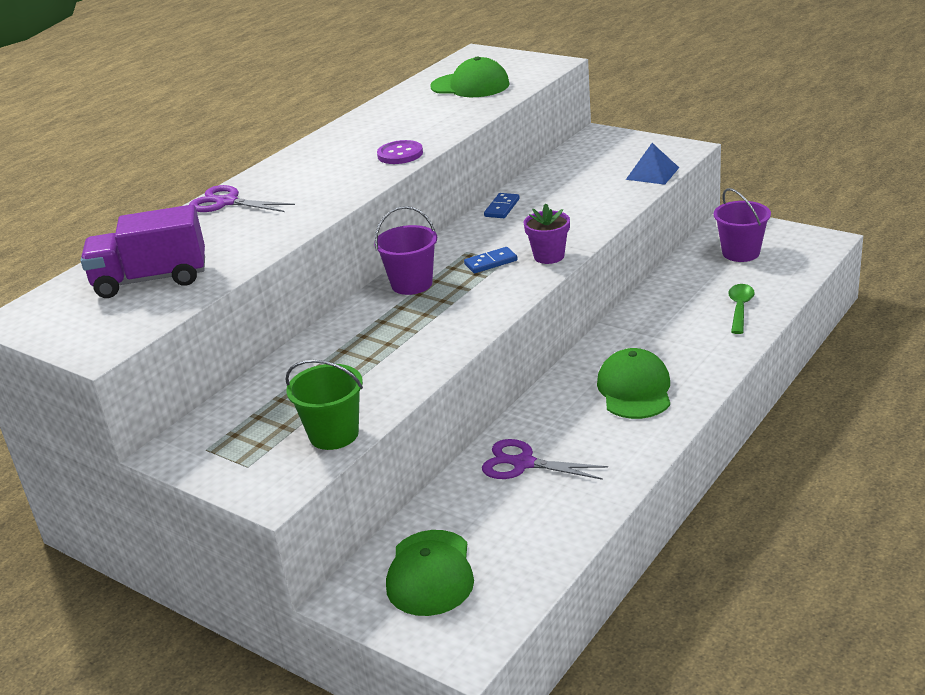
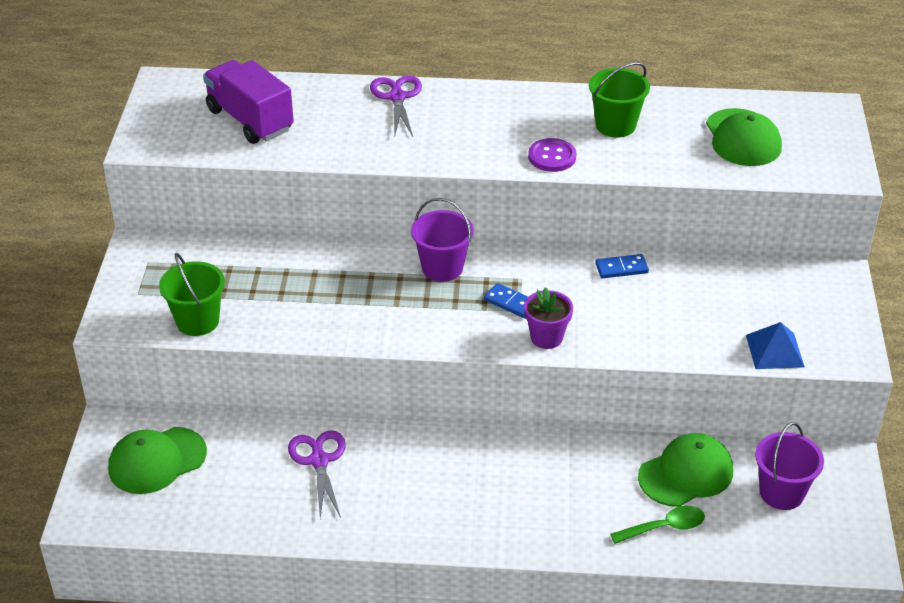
camera: 55 degrees right, 10 degrees up
(394, 124) = (615, 125): none -> green bucket
(634, 389) = (470, 495): green cap -> green cap (686, 473)

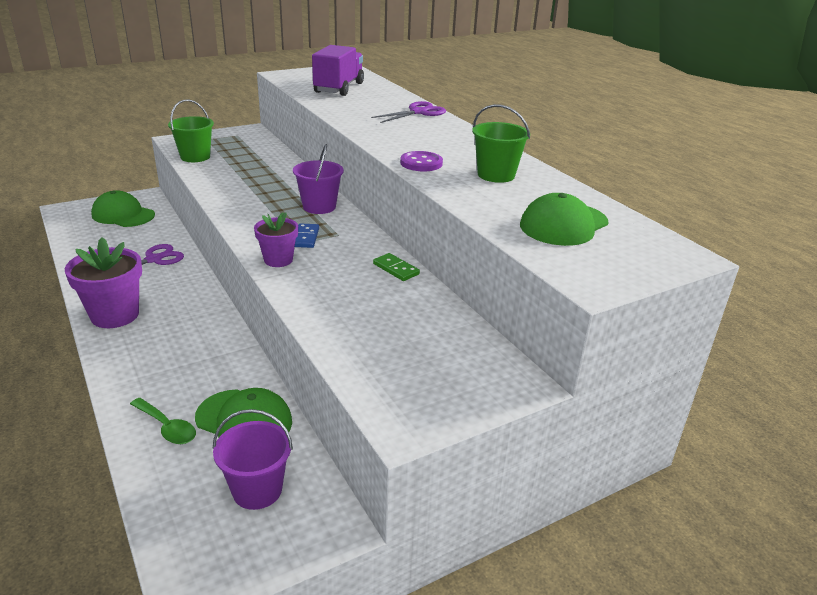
camera: 55 degrees right, 10 degrees down
(431, 522) = (115, 315): none -> purple flower pot
(621, 268) = (396, 269): blue domino -> green domino
(774, 351) = (364, 372): blue pyramid -> none

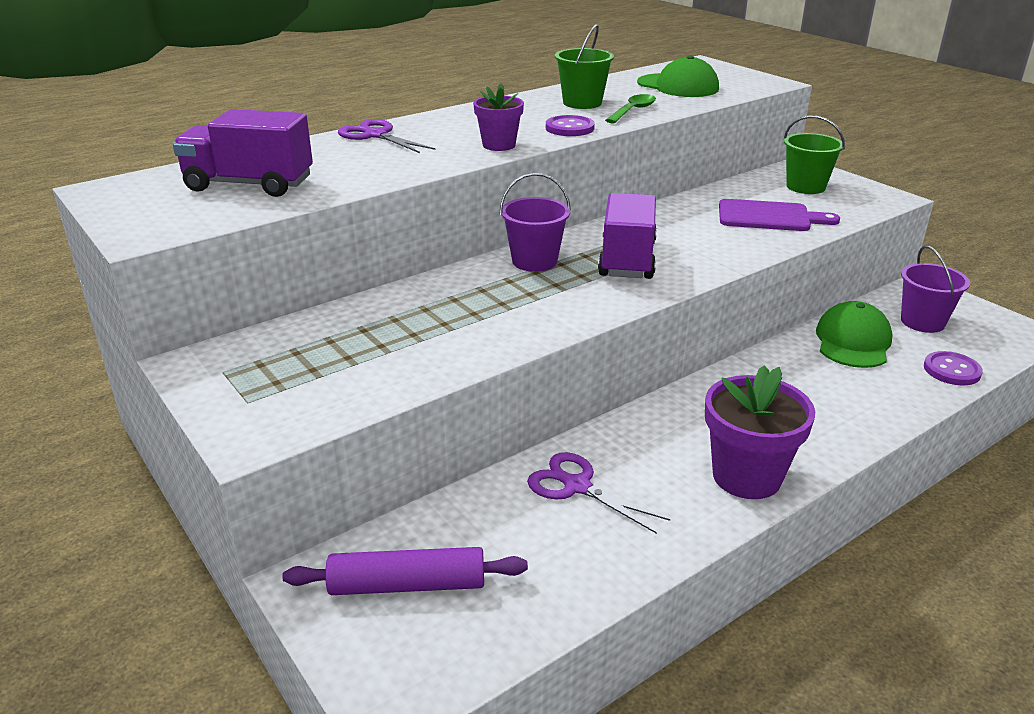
camera: 95 degrees left, 0 degrees up
(123, 215) = (407, 585): green cap -> purple rolling pin
(160, 471) = (951, 370): none -> purple button
(167, 427) = (900, 380): green spoon -> green spoon (633, 111)
(195, 157) = (356, 393): green bucket -> green bucket (805, 187)
(278, 260) = (692, 268): purple flower pot -> purple flower pot (499, 145)
(305, 237) = (627, 259): blue domino -> purple truck
(368, 319) = (769, 217): none -> purple cutting board
(396, 269) = (667, 211): green domino -> none

